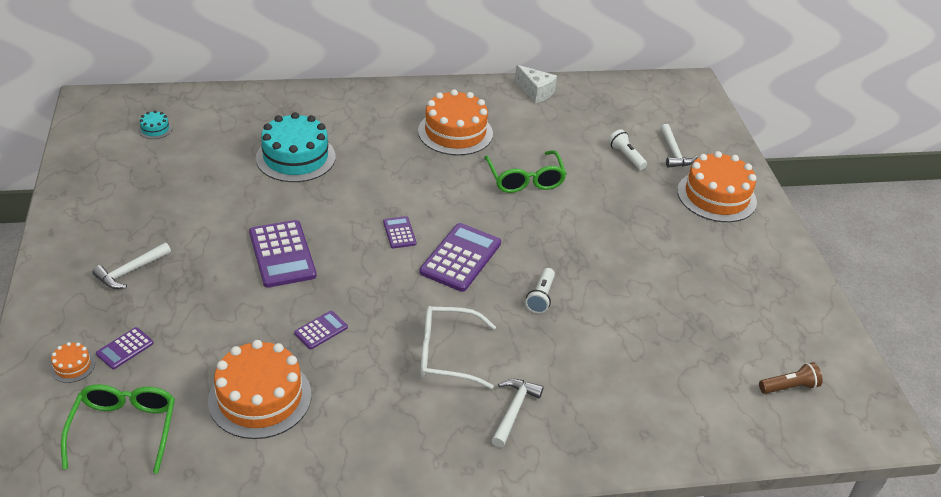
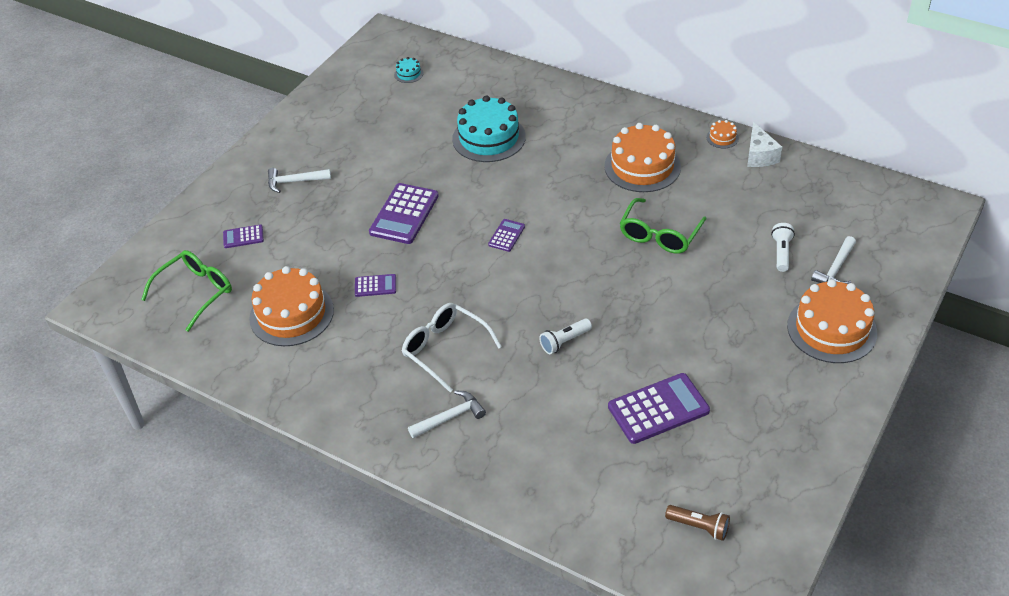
camera: 45 degrees right, 5 degrees up
(72, 366) = (204, 234): orange cake -> orange cake (722, 138)
(460, 258) = (533, 278): purple calculator -> purple calculator (658, 409)

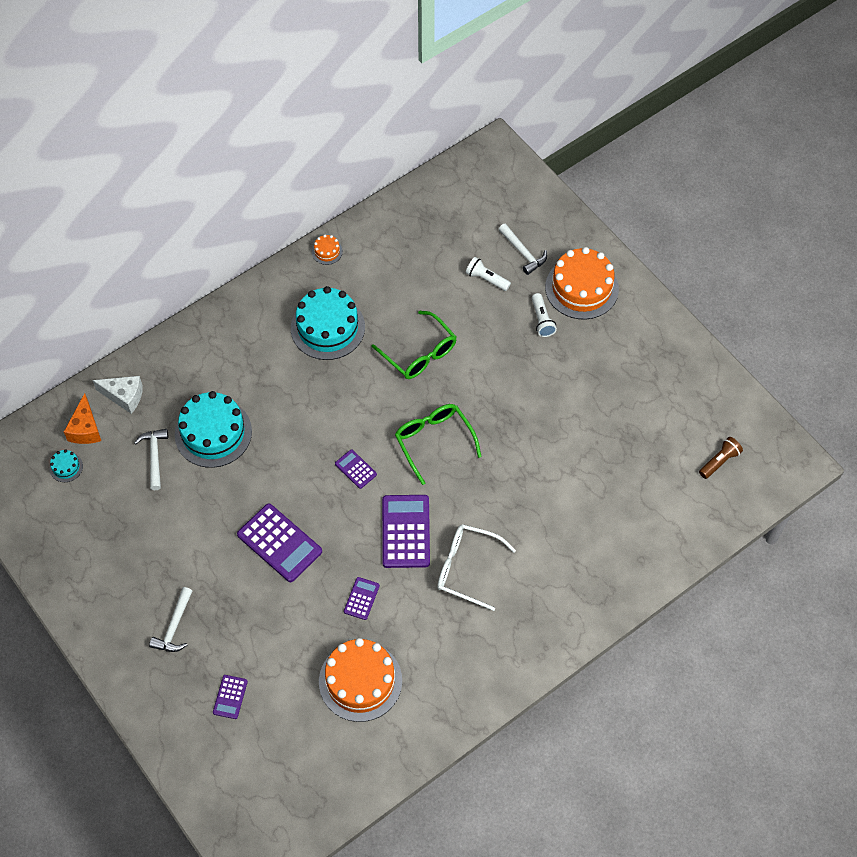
camera: 70 degrees left, 15 degrees up
(196, 292) = (286, 760): green glasses -> green glasses (433, 441)
(444, 349) = (466, 568): white glasses -> white glasses turned 45 degrees clockwise
(449, 71) = (85, 429): none -> orange cheese
(450, 417) = (543, 590): white hammer -> white hammer (154, 457)
(564, 341) = (503, 475): white flashlight -> white flashlight (542, 320)
(642, 166) = (327, 327): orange cake -> turquoise cake
(658, 409) = (603, 439): purple calculator -> purple calculator (406, 531)
(759, 155) = (365, 236): white cheese -> white cheese (124, 396)

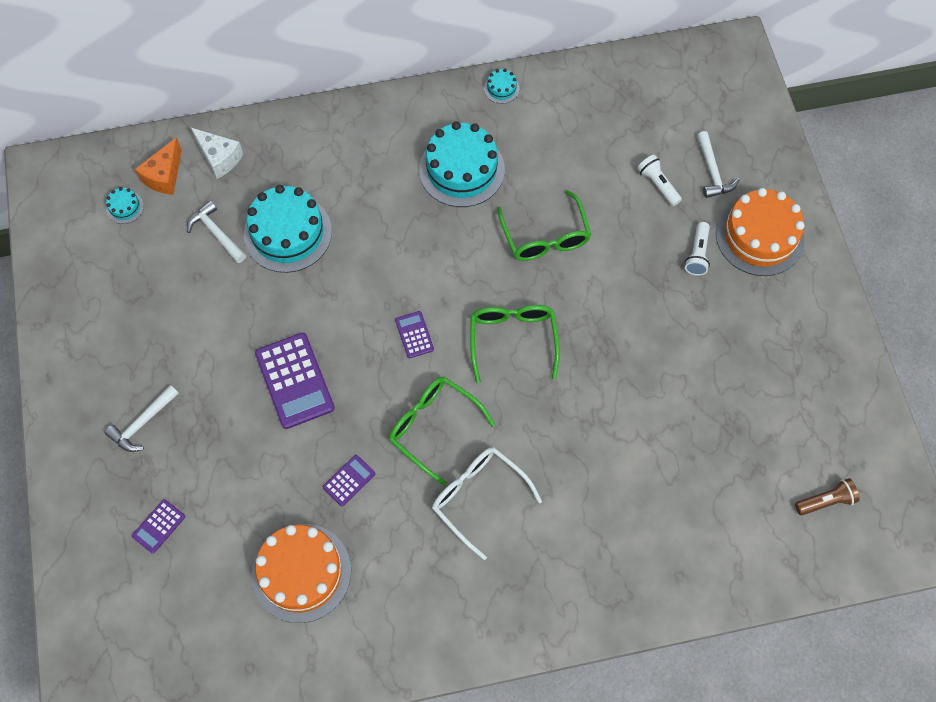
camera: 25 degrees right, 5 degrees up
(154, 457) = (216, 233): white hammer -> white hammer turned 60 degrees counterclockwise
(327, 251) = (501, 88): orange cake -> turquoise cake
(406, 531) = (433, 427): purple calculator -> green glasses

